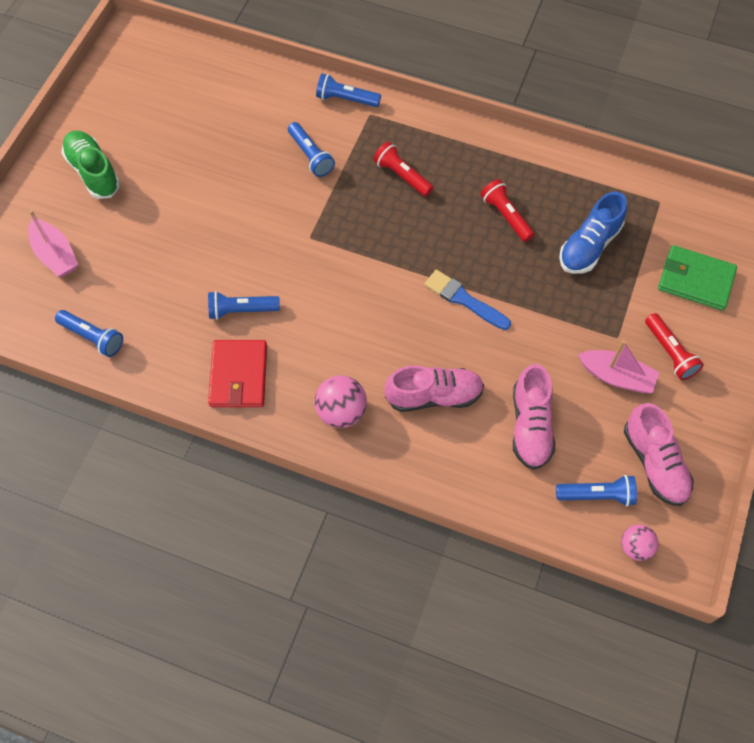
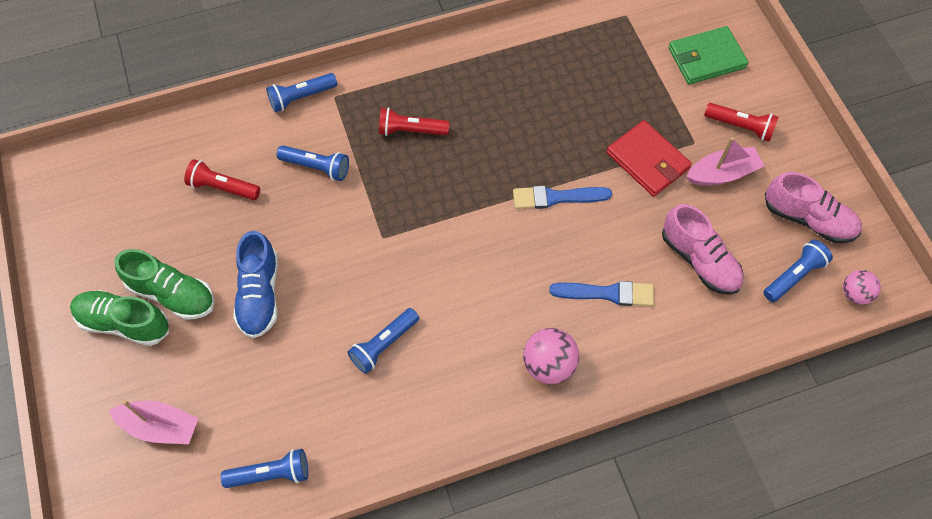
camera: 40 degrees left, 0 degrees up
(139, 175) = (172, 294): none -> green shoe
(238, 375) = (435, 403): red wallet -> red wallet (647, 161)
(434, 396) = (607, 293): pink shoe -> blue brush
(506, 216) = (524, 106): red flashlight -> red flashlight (223, 187)
(589, 246) = (608, 86): blue shoe -> blue shoe (260, 294)

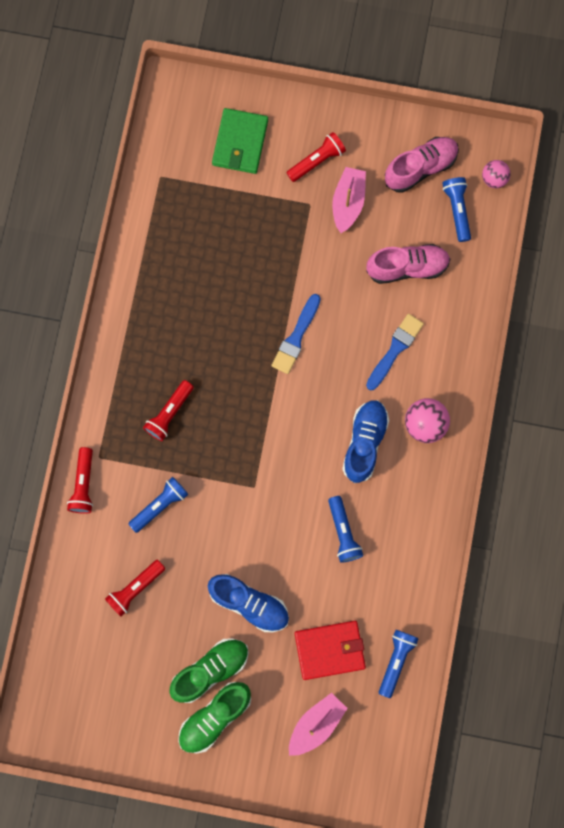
camera: 60 degrees left, 15 degrees up
(301, 97) = (83, 484): blue flashlight -> red flashlight
(491, 315) = (364, 443): none -> blue shoe
(647, 161) = (305, 249): red wallet -> red wallet (330, 650)

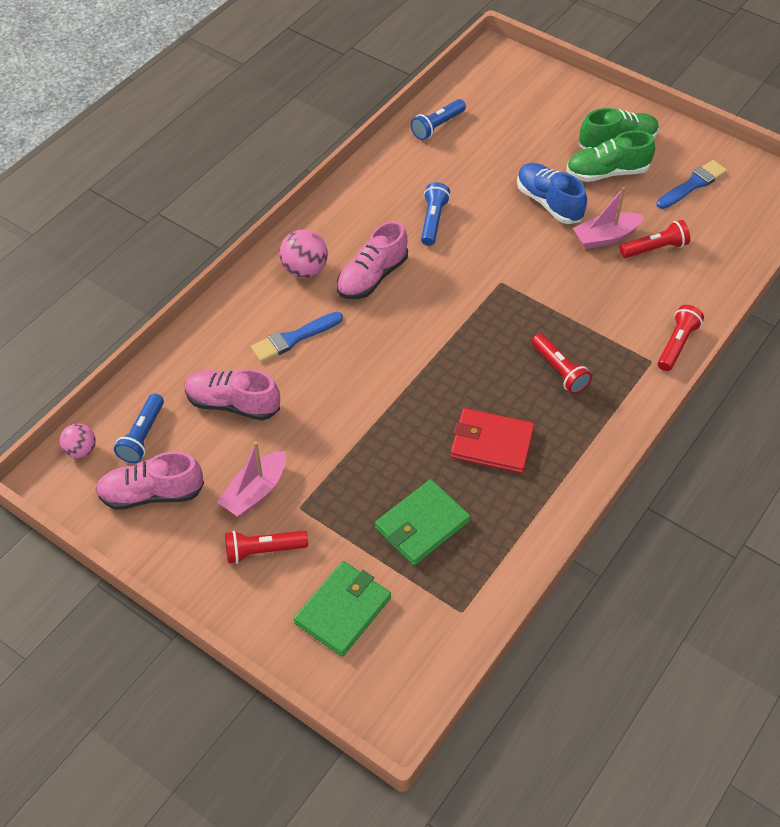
camera: 155 degrees left, 25 degrees down
(160, 505) = (603, 300): blue flashlight -> none
(169, 413) = (559, 371): red flashlight -> red flashlight turned 90 degrees clockwise
(216, 229) = (422, 525): none -> green wallet
(296, 337) = (389, 386): blue brush -> blue brush (692, 184)
(316, 724) = (529, 112): pink boat -> pink boat (605, 237)
(330, 650) = (491, 151): red wallet -> red wallet (492, 443)
(364, 443) = (372, 277): blue shoe -> pink shoe

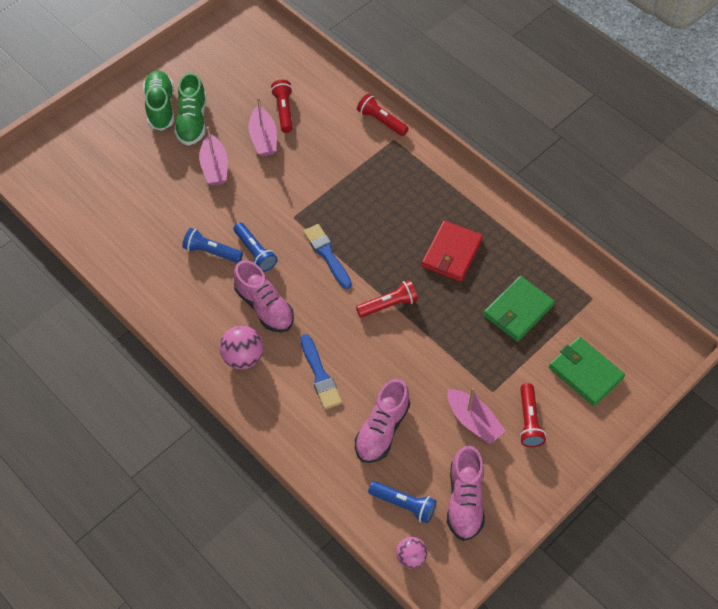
camera: 80 degrees left, 5 degrees up
(422, 525) = (518, 310): green wallet -> green wallet turned 75 degrees clockwise
(437, 126) = (95, 229): blue flashlight -> blue flashlight (255, 252)
(549, 203) = (215, 167): blue shoe -> pink boat
(559, 371) = (391, 197): red flashlight -> red flashlight (388, 305)
(692, 184) = (223, 71): blue brush -> blue brush (327, 254)

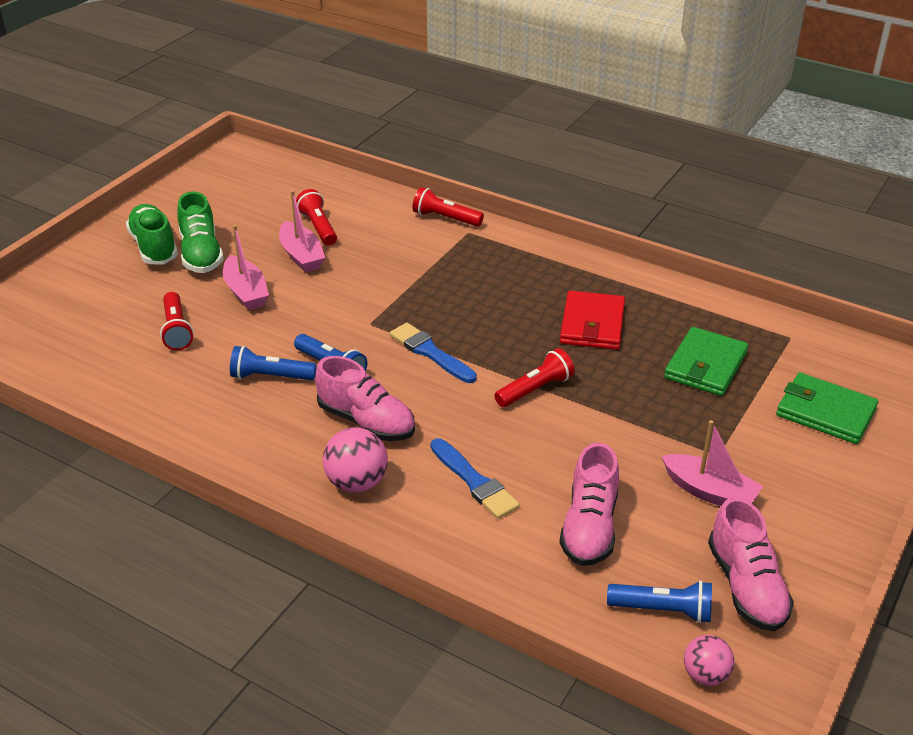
camera: 15 degrees left, 20 degrees down
(529, 421) = (783, 477): red flashlight -> red flashlight (176, 330)

